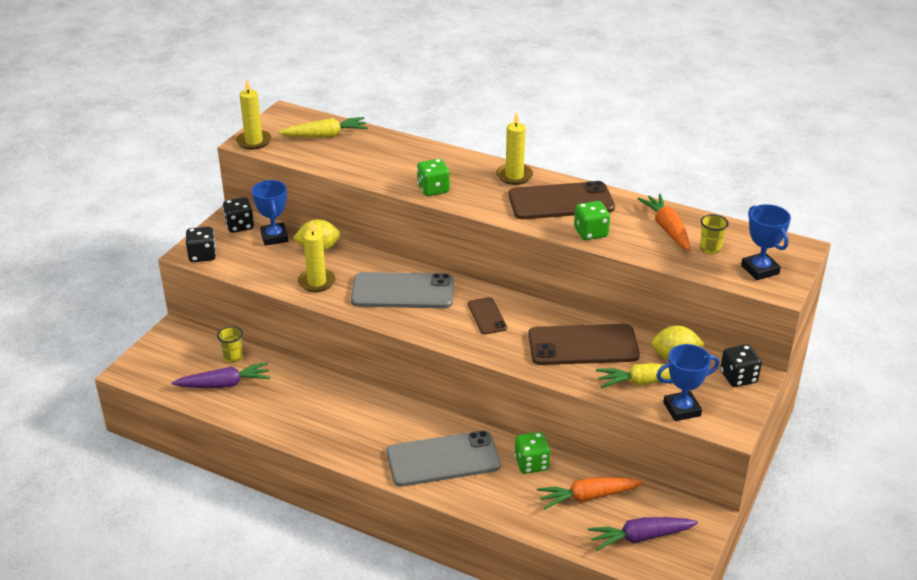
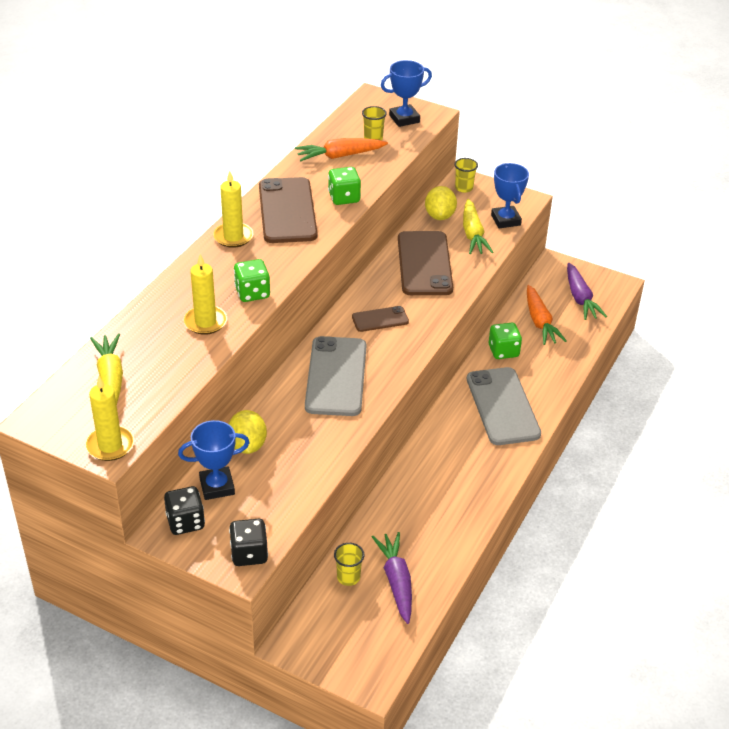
camera: 90 degrees left, 5 degrees up
(317, 282) = (314, 444): yellow candle -> yellow candle (205, 322)
(738, 377) = (464, 188): black dice -> yellow cup

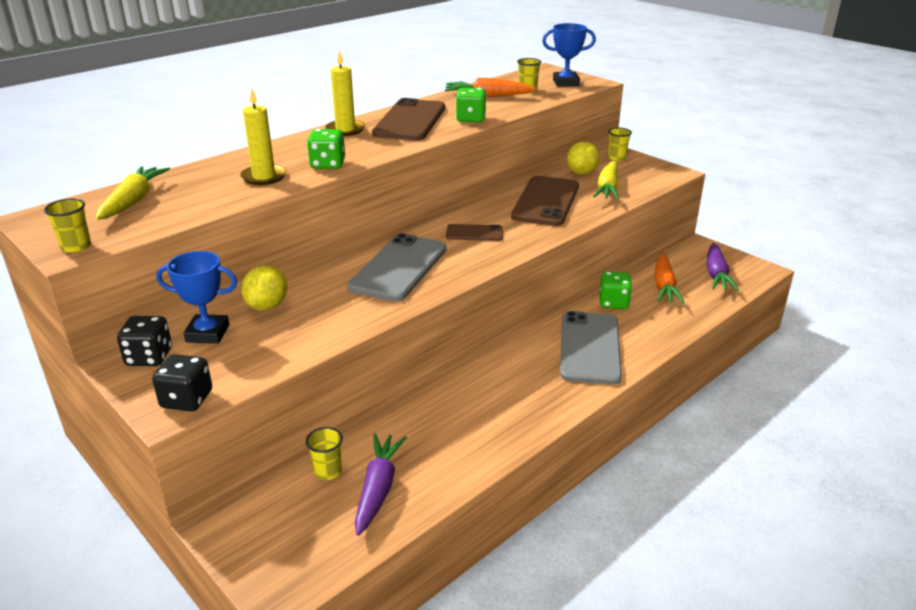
camera: 20 degrees right, 10 degrees down
(110, 445) = (76, 247): yellow candle -> yellow cup
(505, 220) = (647, 183): blue trophy -> none

